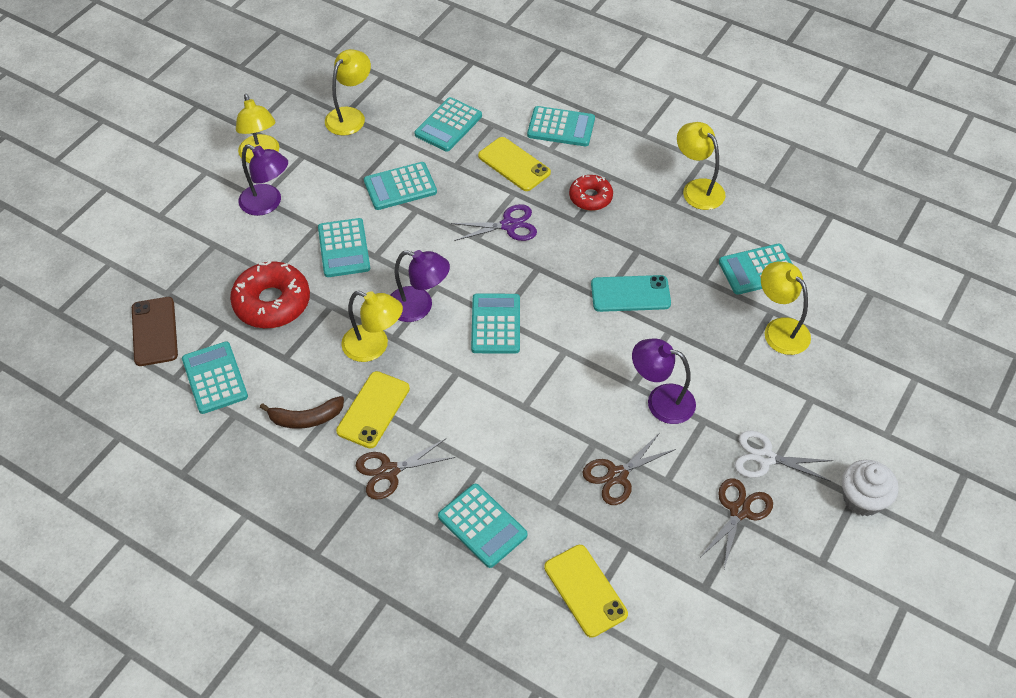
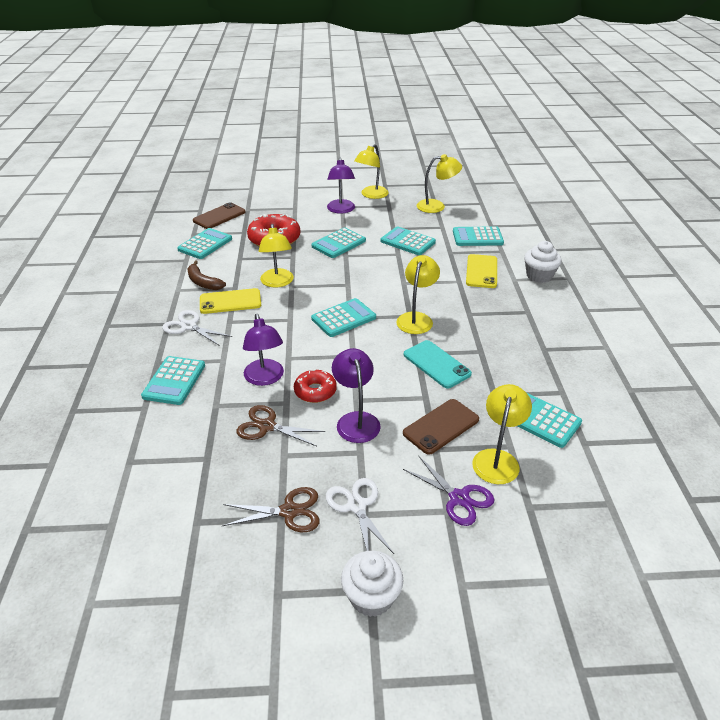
camera: 55 degrees right, 15 degrees down
(389, 471) = (189, 326): brown scissors -> white scissors
(419, 307) = (325, 285): purple lamp -> purple lamp (265, 378)
(509, 225) = (429, 290): purple scissors -> purple scissors (459, 498)
(561, 127) = (539, 275): turquoise calculator -> white cupcake
(585, 590) = (151, 453): yellow phone -> none
(590, 197) = (498, 311): red donut -> red donut (315, 391)
(697, 188) = (575, 355): yellow lamp -> yellow lamp (416, 318)
(715, 343) = (441, 426): none -> brown phone

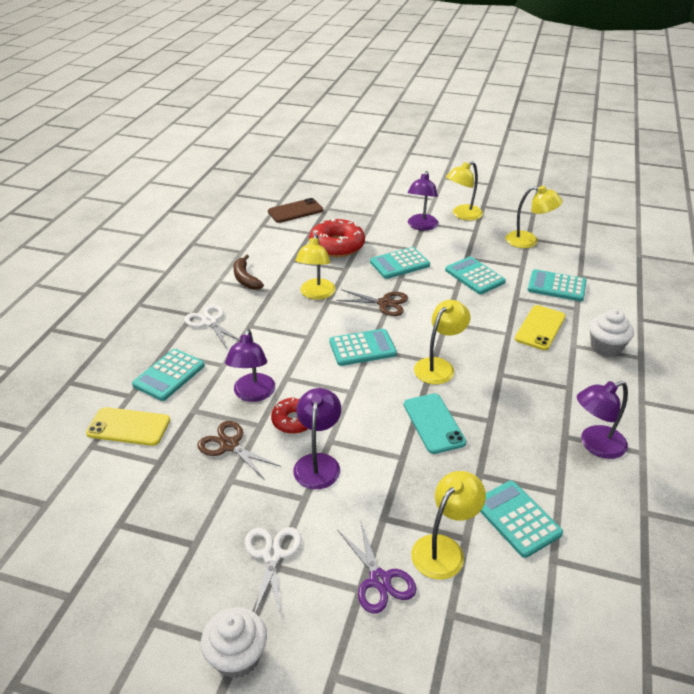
camera: 20 degrees right, 0 degrees up
(205, 244) = (267, 238): turquoise calculator -> none
(230, 302) = (260, 305): yellow phone -> yellow phone (128, 427)
(289, 511) = (205, 540): brown scissors -> brown scissors (384, 303)
(441, 426) = (402, 494): brown phone -> none
(570, 350) = (595, 445): none -> purple lamp

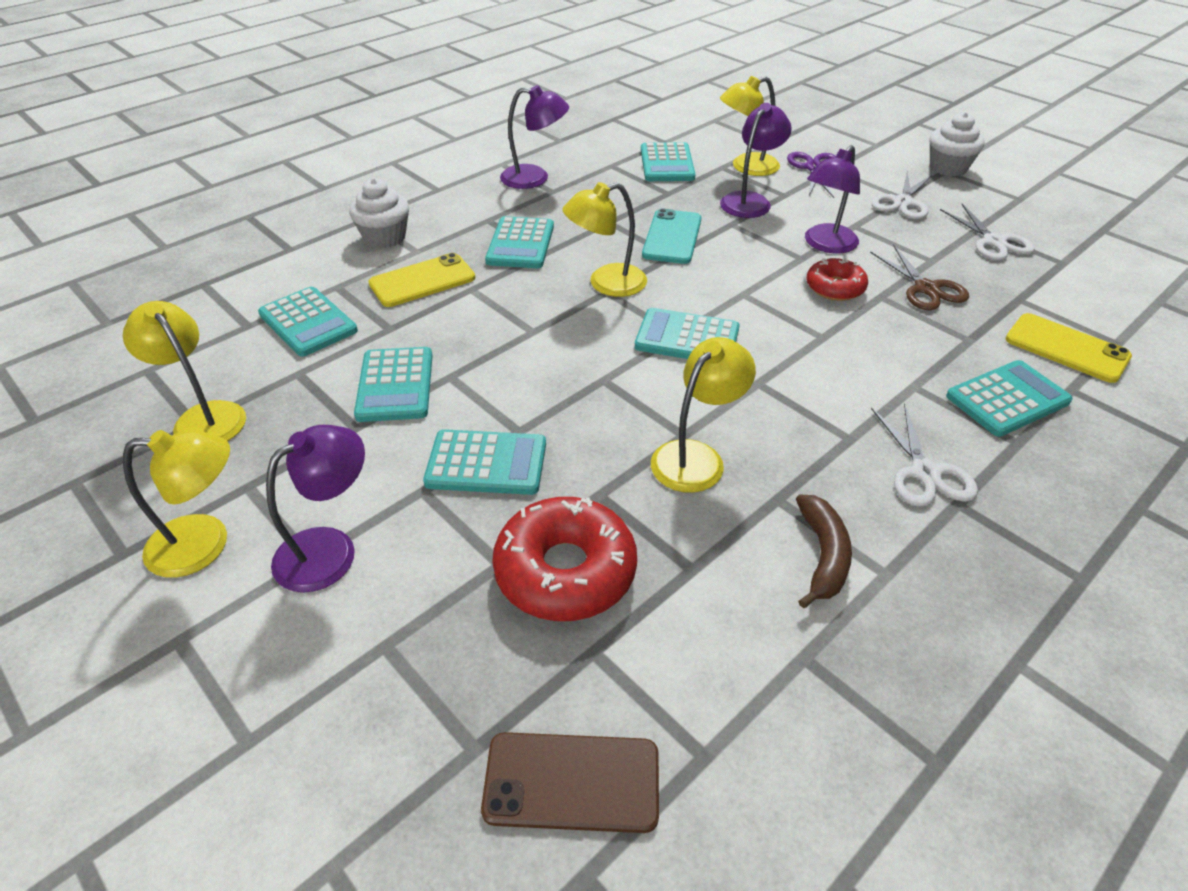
camera: 150 degrees left, 5 degrees up
(179, 528) = (994, 242): none -> white scissors
(253, 394) = (879, 332): purple lamp -> purple lamp (750, 201)
(384, 303) = (593, 393): brown scissors -> none
(522, 375) = (520, 244): none -> turquoise calculator

